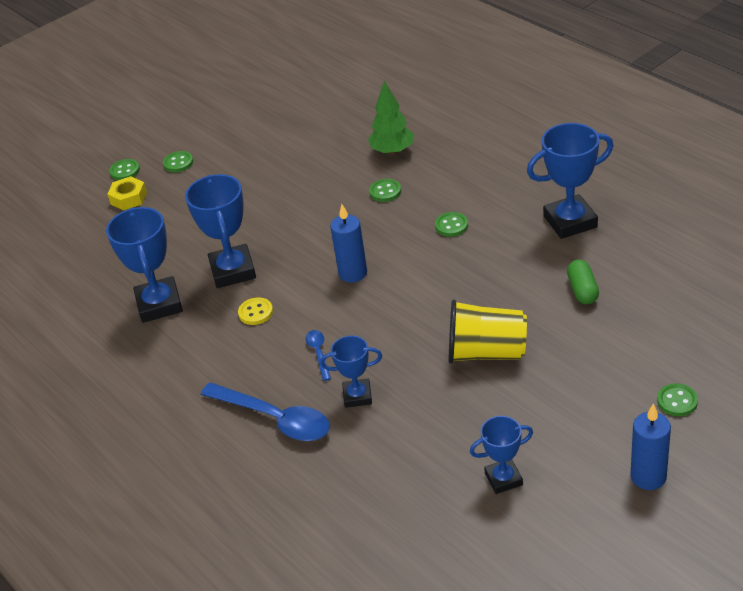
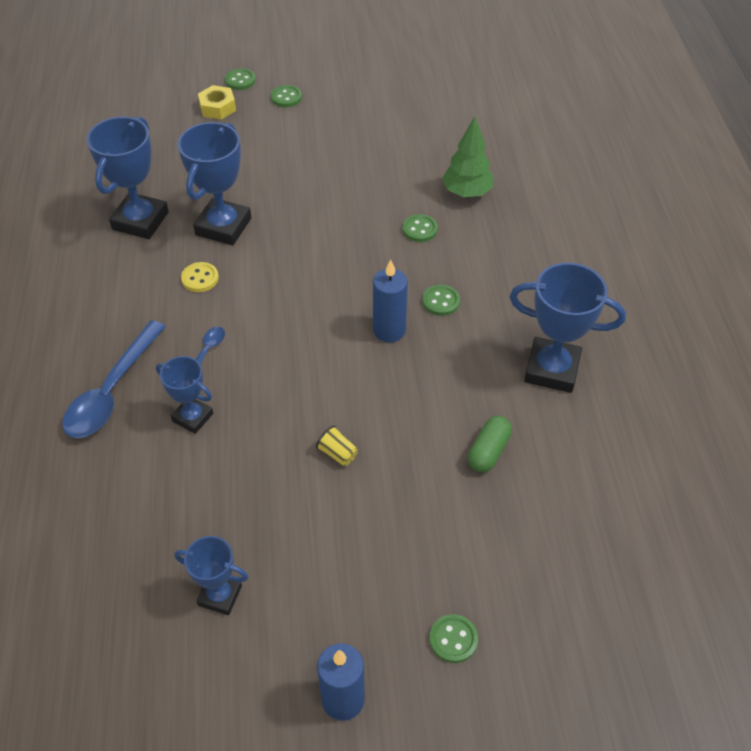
camera: 30 degrees right, 10 degrees up
(275, 419) = (111, 391): blue spoon -> blue spoon turned 45 degrees clockwise
(353, 273) = (311, 293): blue candle -> blue candle (389, 330)
(486, 352) = (337, 453): yellow cup -> yellow cup, size x0.41

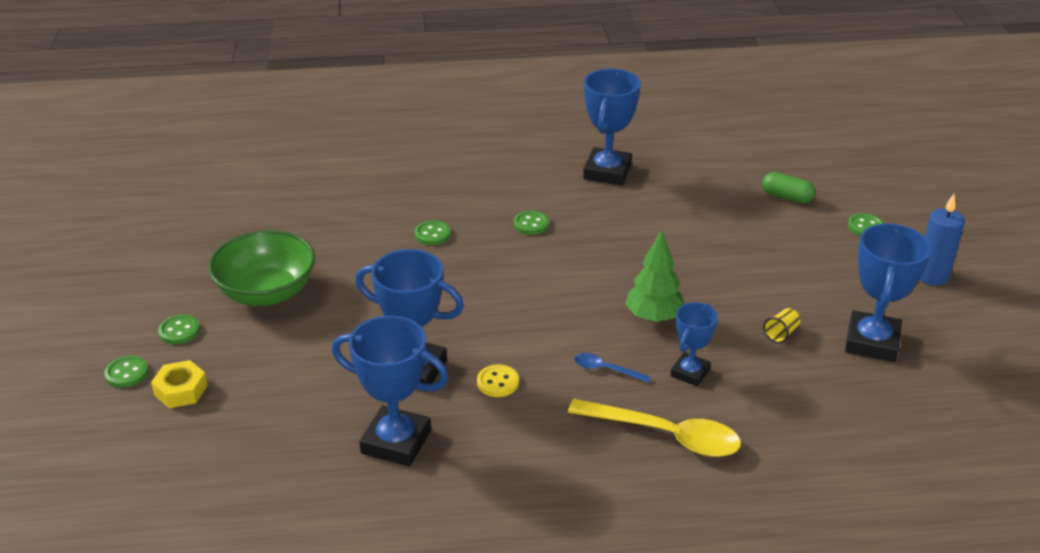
camera: 90 degrees left, 15 degrees down
(111, 391) = (666, 435): blue spoon -> yellow spoon
(220, 595) = (871, 342): blue trophy -> blue trophy, size x1.68
(332, 136) = (267, 293): none -> green bowl
(337, 453) = (714, 282): yellow cup -> yellow cup (781, 333)
(389, 330) = (568, 253): blue candle -> none
(467, 193) = (381, 205): green tree -> green tree (653, 317)
(488, 451) = (696, 205): green capsule -> green capsule (787, 197)

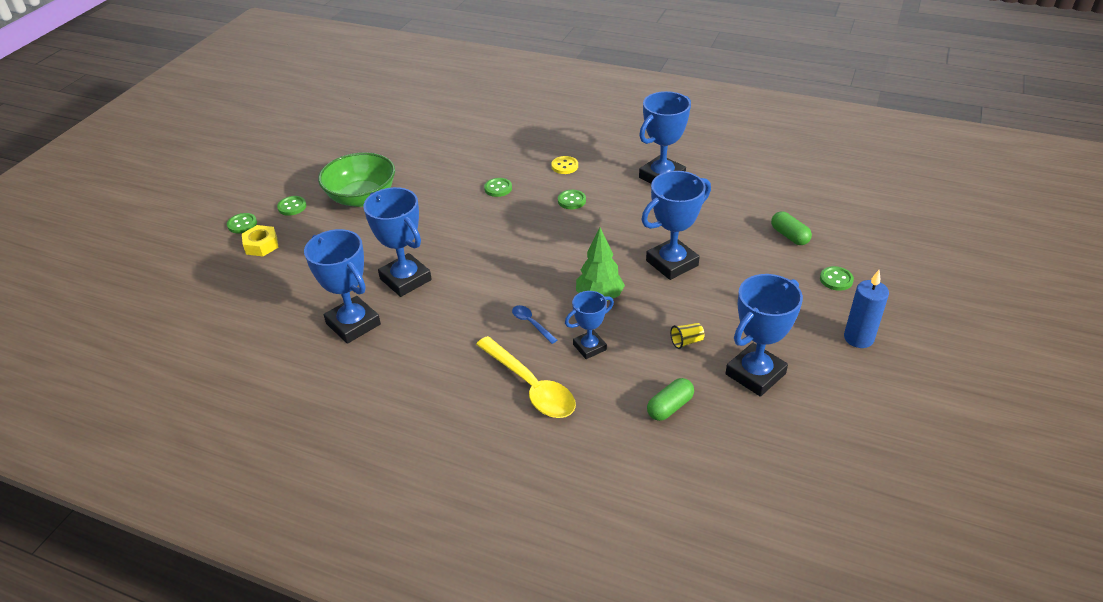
camera: 30 degrees right, 5 degrees up
(498, 382) = (451, 307): yellow button -> yellow button (564, 166)
(697, 259) = (672, 263): none -> blue trophy
(822, 403) = (670, 407): none -> green capsule

